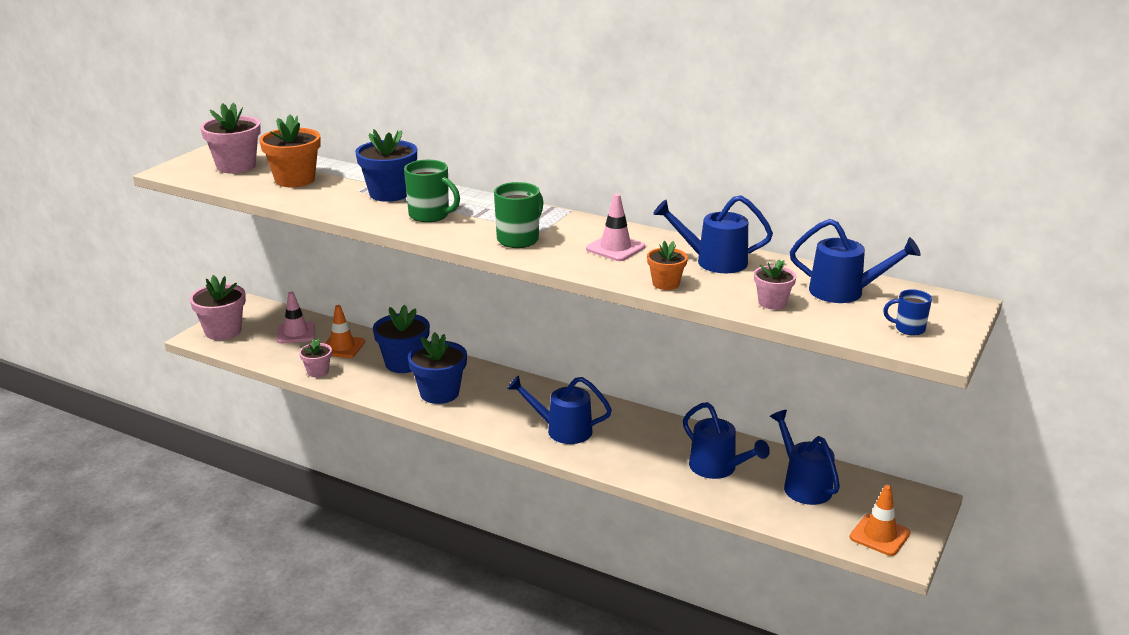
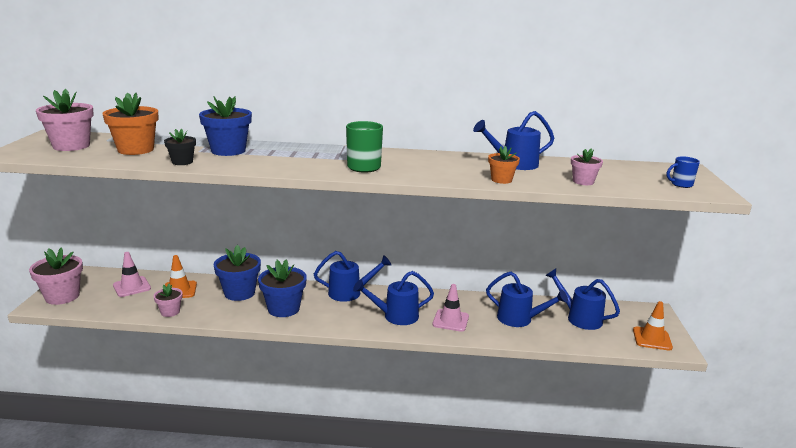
camera: 25 degrees left, 5 degrees down
(328, 204) = (182, 162): none -> black flower pot
(430, 215) = (277, 160): green mug -> none
(615, 248) = (439, 164): pink traffic cone -> pink traffic cone (450, 320)
(845, 292) = (616, 170): blue watering can -> blue watering can (350, 293)

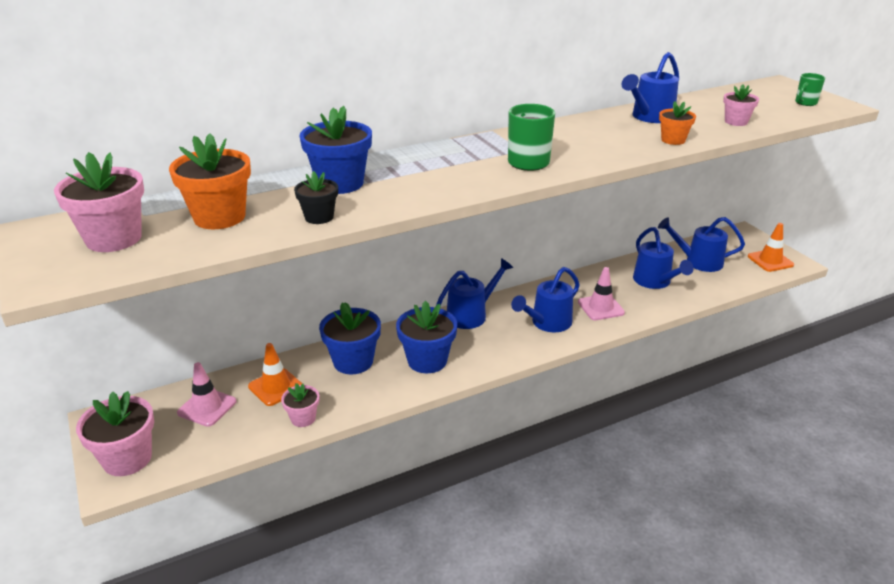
camera: 30 degrees left, 10 degrees up
(520, 319) = (655, 282): blue watering can -> blue watering can turned 75 degrees clockwise
(681, 184) = (805, 103): blue mug -> green mug

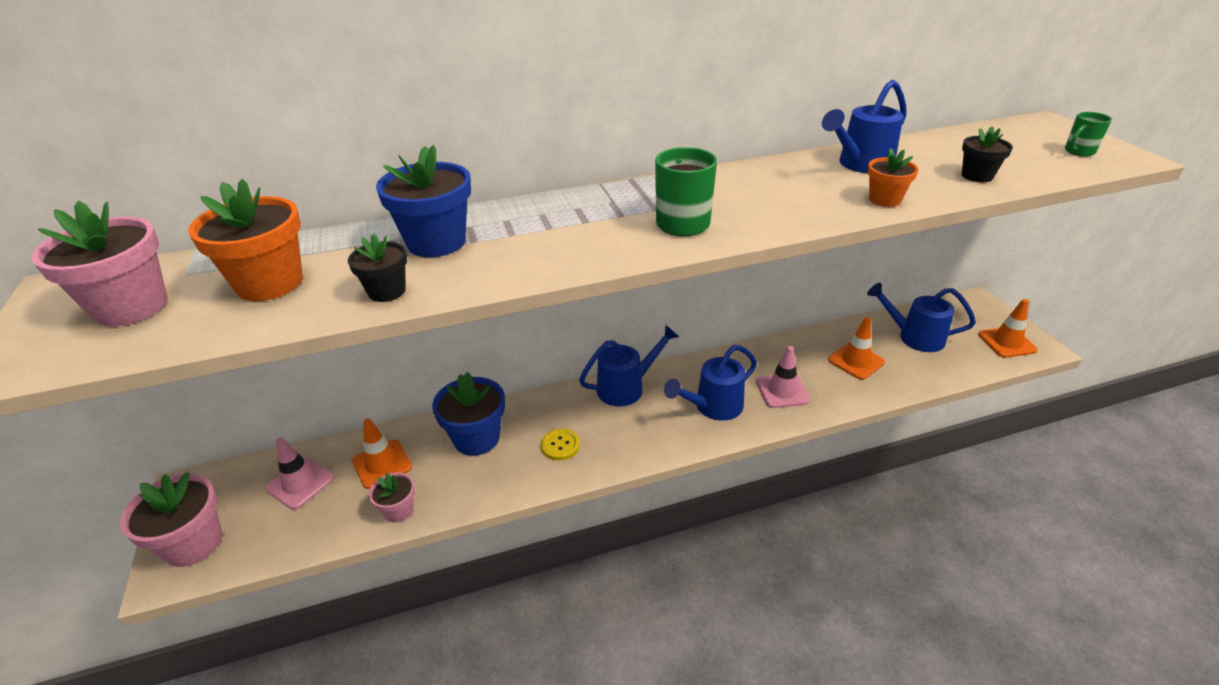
camera: 10 degrees right, 5 degrees up
(427, 360) = (560, 445): blue flower pot -> yellow button
(655, 282) = (856, 361): blue watering can -> orange traffic cone
(736, 122) = (977, 176): pink flower pot -> black flower pot

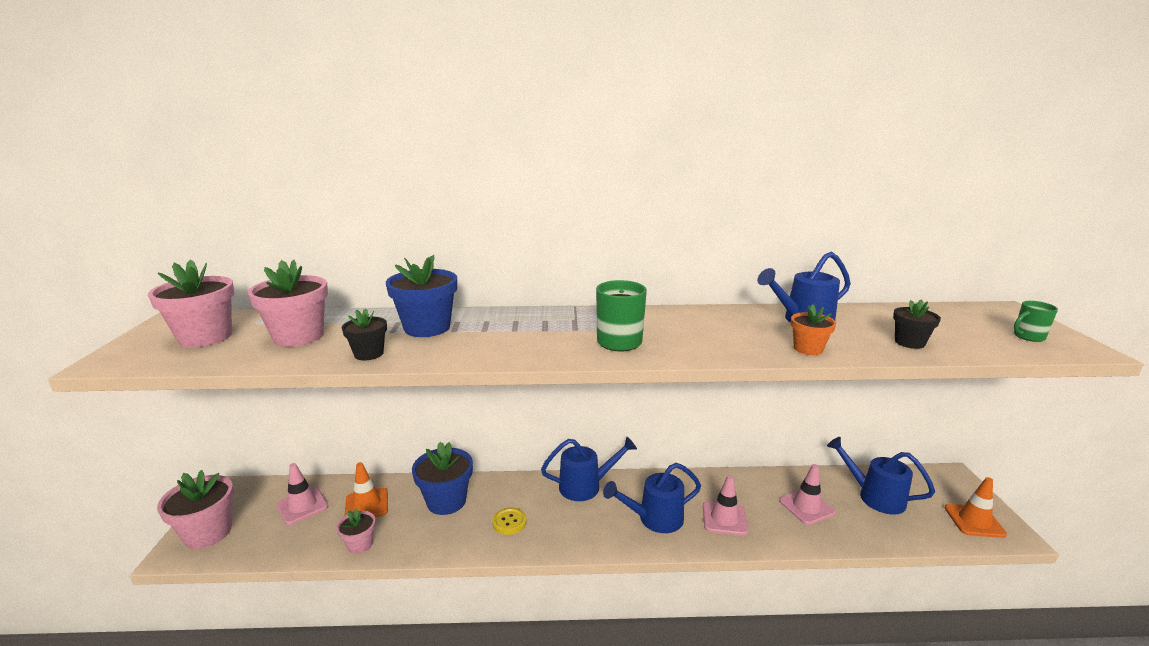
camera: 15 degrees right, 15 degrees down
(269, 283) = (298, 336): orange flower pot -> pink flower pot
(856, 361) = (806, 507): orange traffic cone -> pink traffic cone

